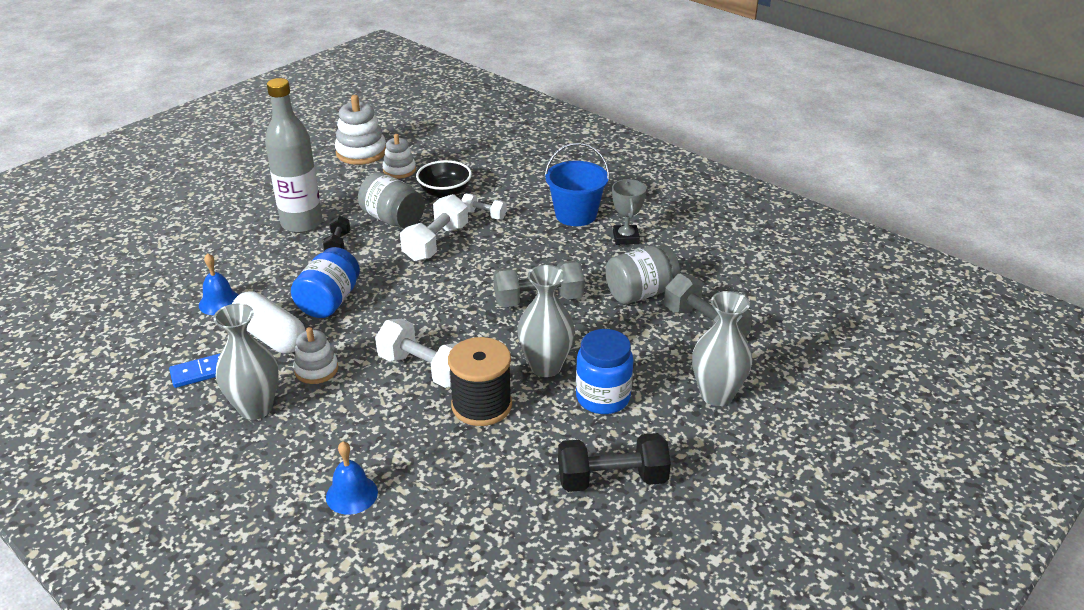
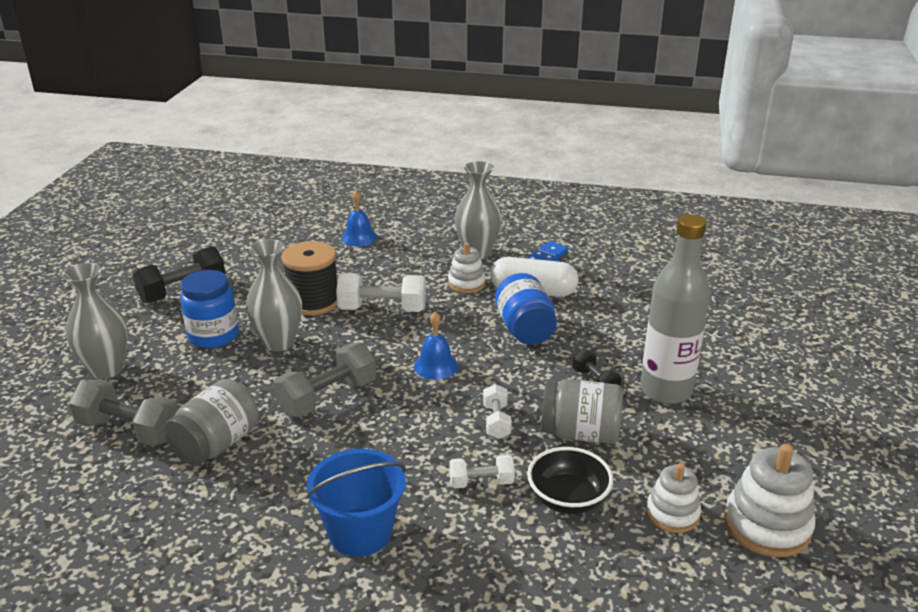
camera: 150 degrees right, 5 degrees down
(219, 302) = (613, 299): blue bell -> blue bell (436, 366)
(436, 243) = (496, 421): white dumbbell -> white dumbbell, size x0.57
(626, 238) = (268, 518): grey trophy -> none

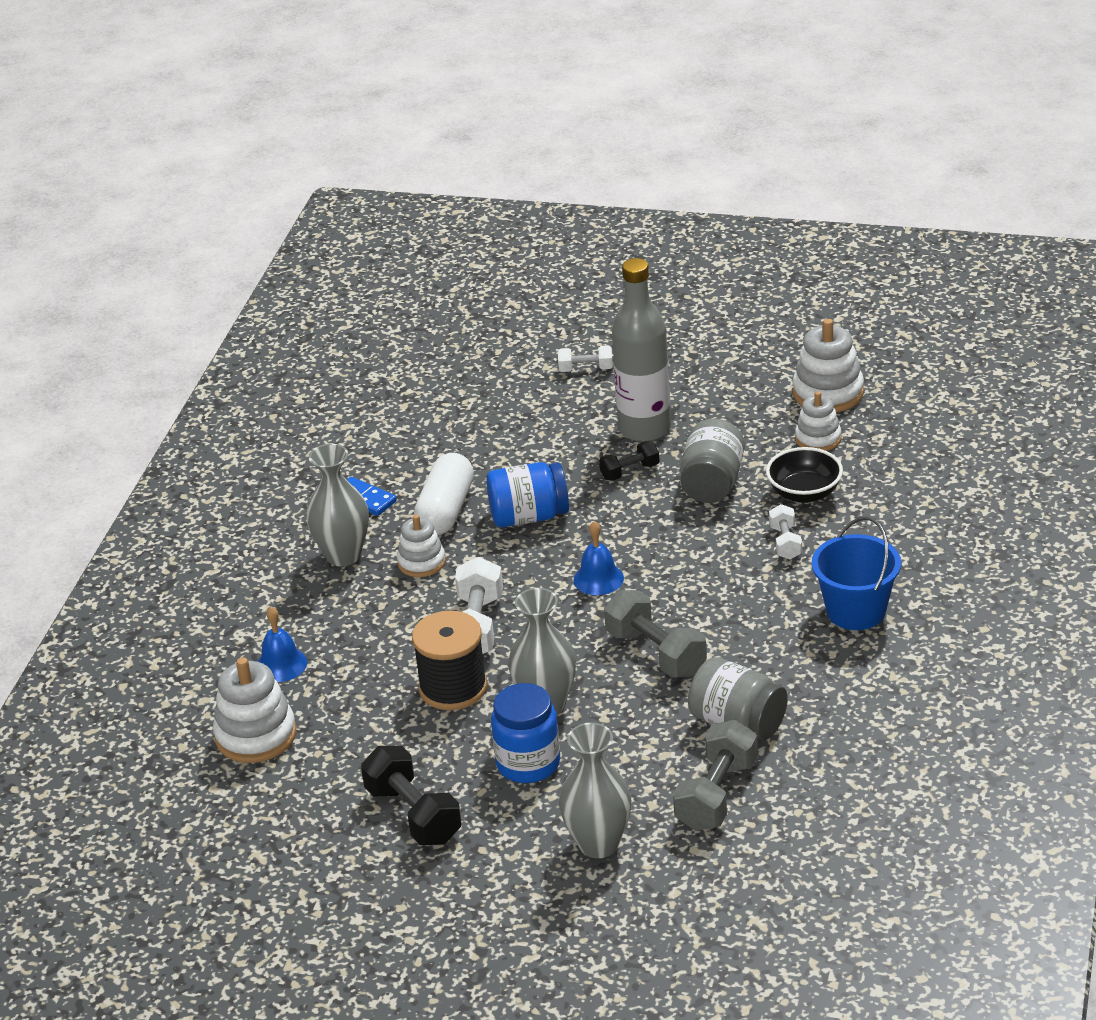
camera: 85 degrees left, 5 degrees up
(289, 233) = (256, 735): none -> white stacking toy
(496, 421) = (695, 535): white dumbbell -> white dumbbell (586, 369)

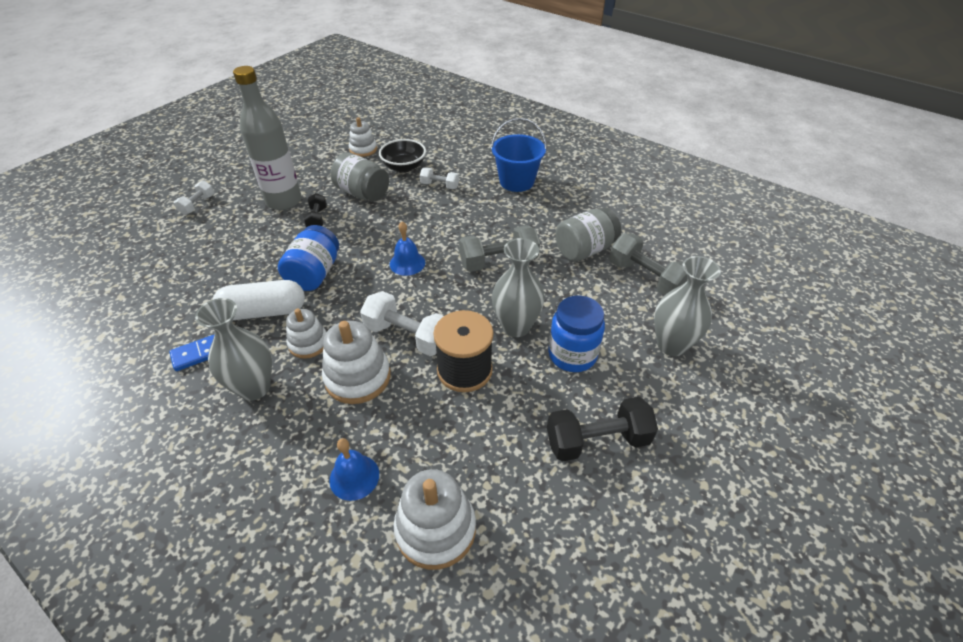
camera: 70 degrees left, 10 degrees up
(446, 510) = (264, 312): white capsule -> white capsule turned 45 degrees counterclockwise
(828, 393) = (329, 135): white stacking toy -> white stacking toy (357, 377)

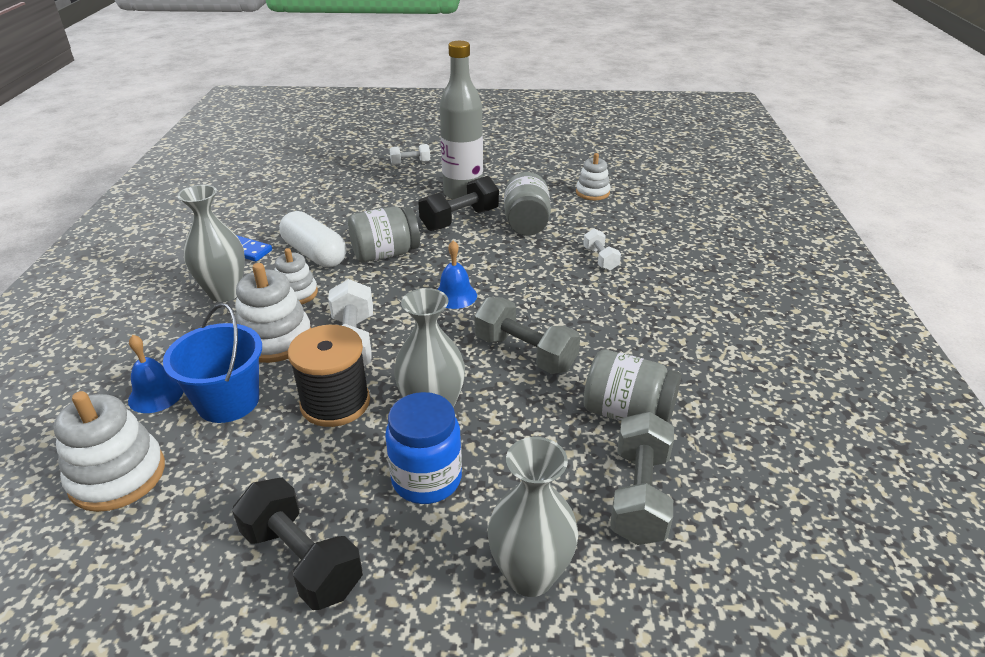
camera: 55 degrees right, 10 degrees down
(314, 274) = (385, 254): blue jar -> grey jar
(317, 219) = (460, 220): black dumbbell -> black dumbbell, size x1.76
(404, 167) = (599, 225): black bowl -> none
(516, 181) = (683, 305): blue bucket -> blue bucket (228, 401)

